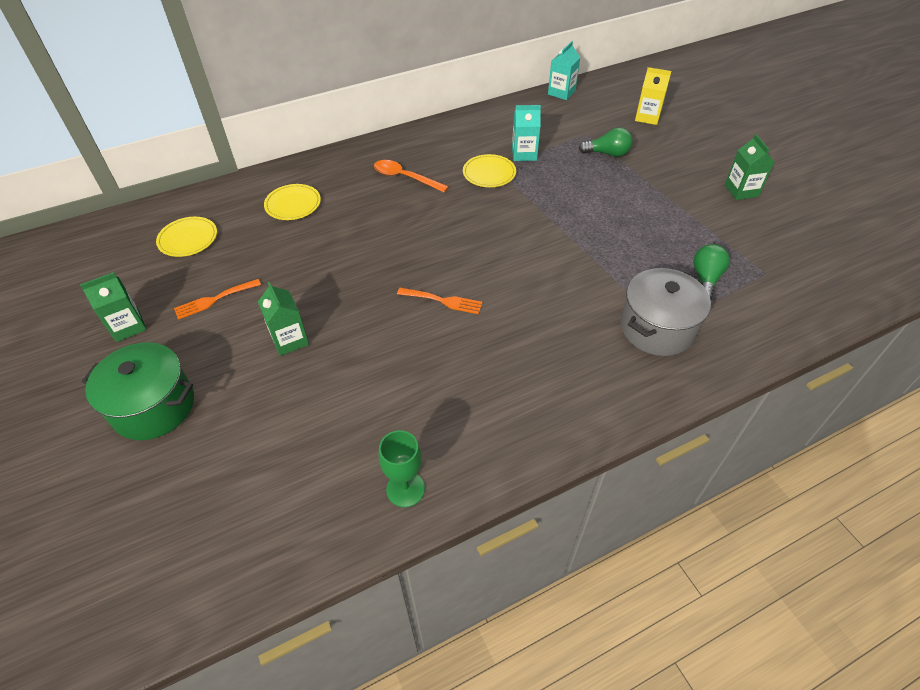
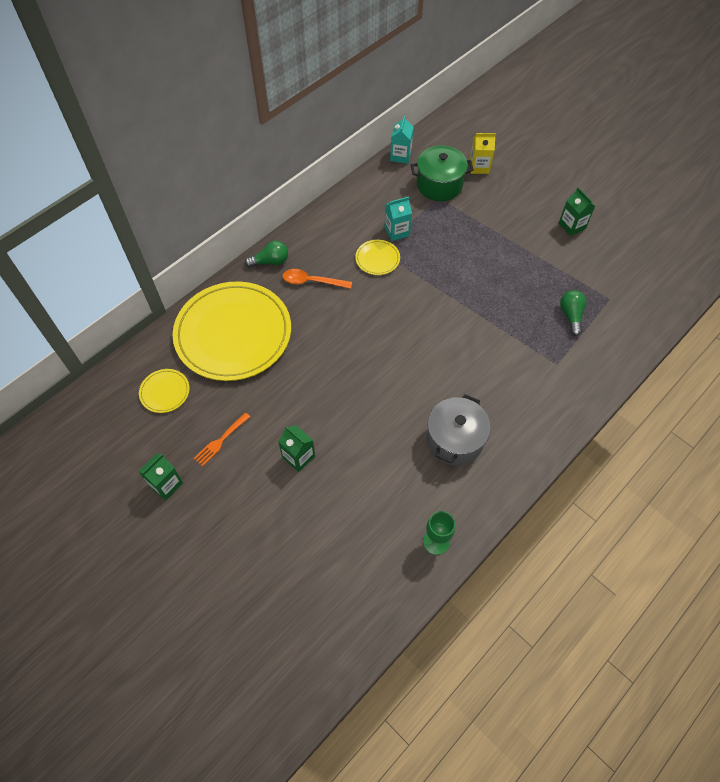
camera: 20 degrees left, 10 degrees up
(154, 406) = (228, 541): green pot -> green pot (439, 185)
(293, 204) = (233, 333): yellow plate -> yellow plate, size x2.45
(443, 301) = (395, 389): orange fork -> none
(607, 153) = (462, 214): green light bulb -> green light bulb (270, 261)
(657, 328) = (551, 367): grey pot -> grey pot (454, 440)

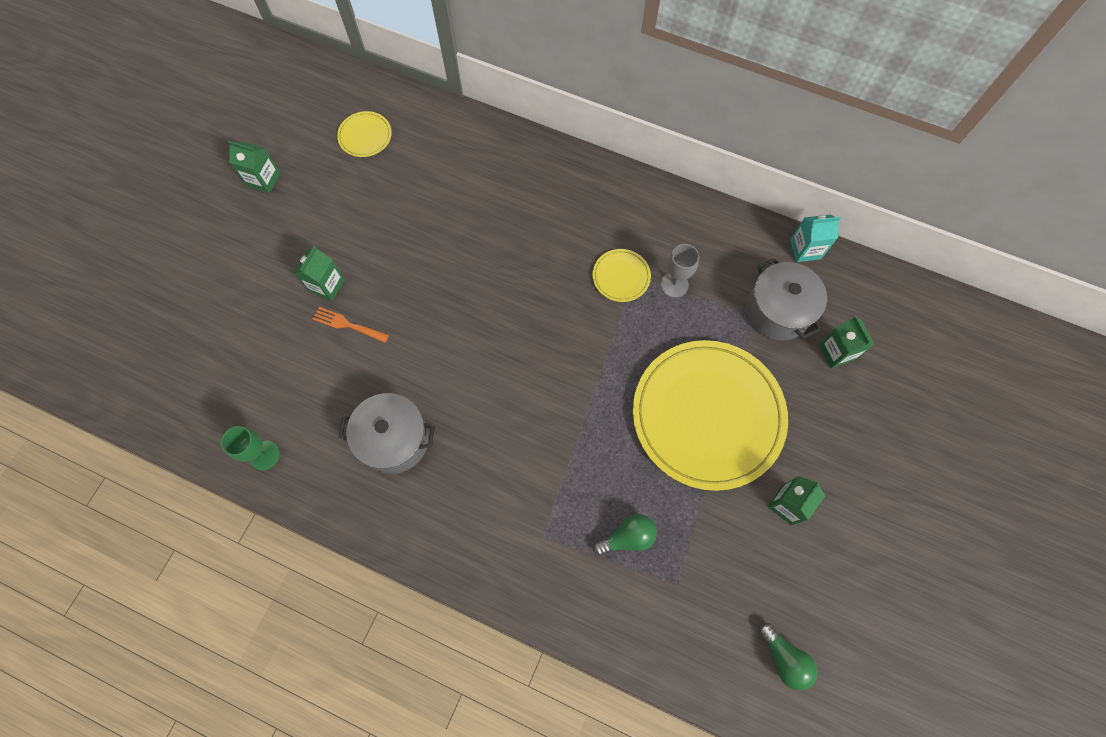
camera: 70 degrees right, 10 degrees up
(220, 441) = (324, 207): orange fork -> orange fork (347, 325)
(233, 333) = (457, 168): yellow plate -> yellow plate (707, 415)
(270, 261) = (568, 167): green light bulb -> green light bulb (784, 658)
(311, 281) = (558, 218): orange spoon -> none
(397, 231) = (674, 284): turquoise carton -> grey goblet
(439, 185) = (778, 311): green pot -> grey pot
(479, 167) = (836, 352): yellow carton -> green carton

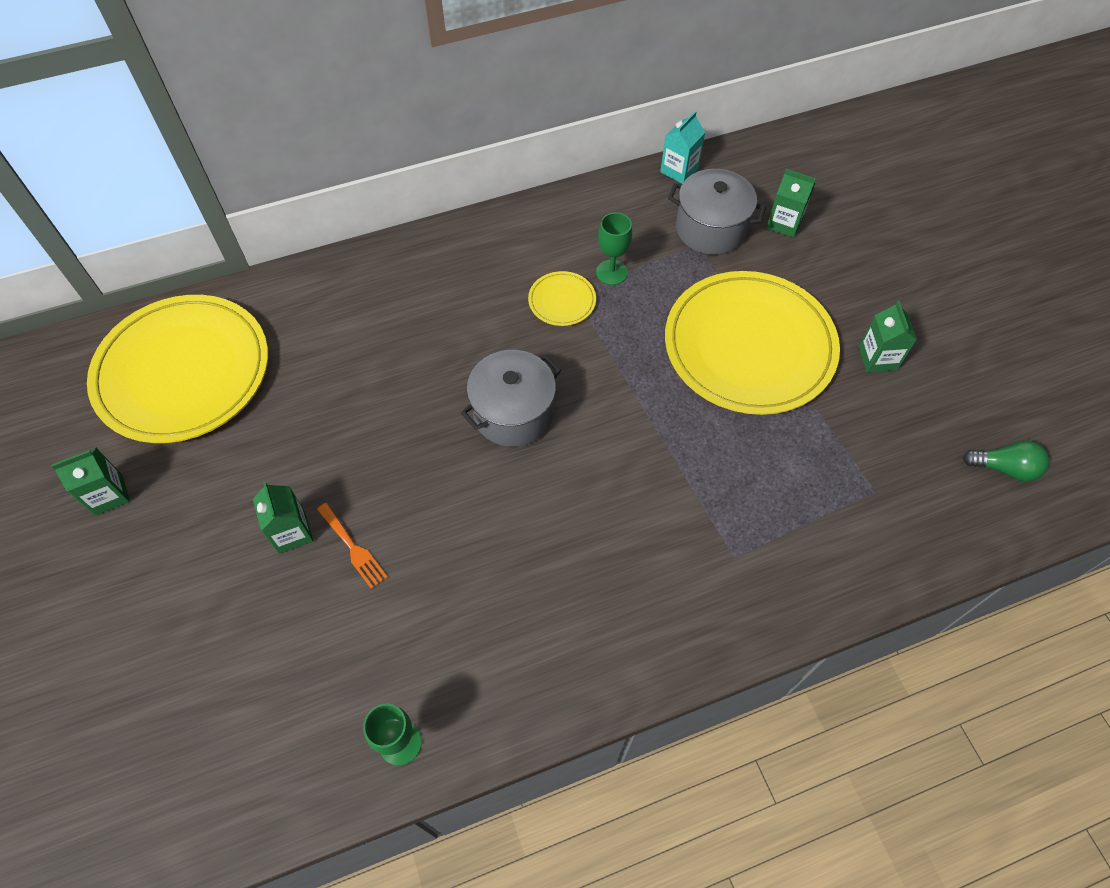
camera: 45 degrees left, 10 degrees down
(347, 325) = (353, 548): orange fork -> orange fork turned 105 degrees counterclockwise
(365, 136) = (183, 372): yellow plate -> yellow plate, size x2.45
(394, 440) = (515, 605): grey pot -> grey pot (513, 413)
(627, 537) = (798, 492): green light bulb -> none
(674, 284) = (611, 272): grey goblet -> green goblet

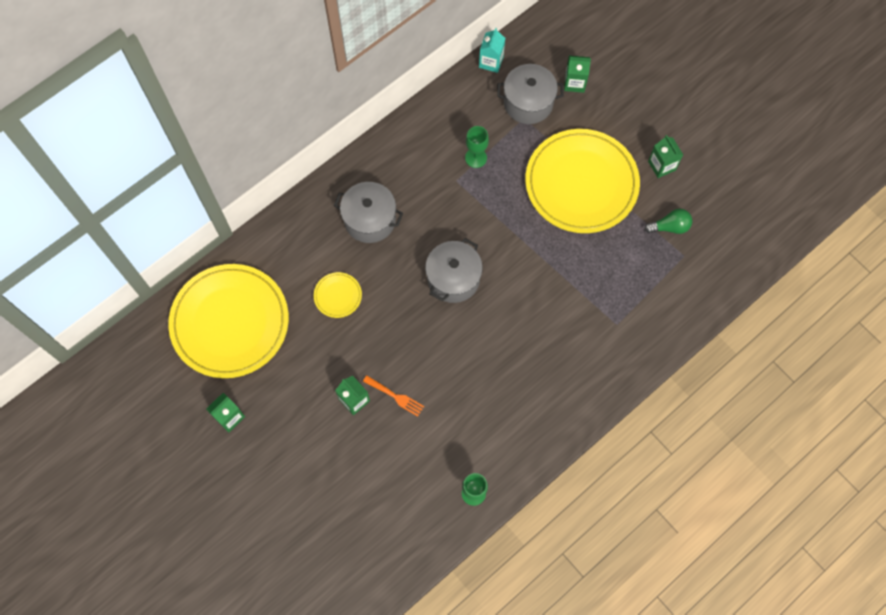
camera: 20 degrees left, 10 degrees up
(434, 304) = (370, 220): none -> grey pot
(562, 301) = (452, 189): yellow plate -> yellow plate (338, 296)
(1004, 468) = (753, 216): green light bulb -> green light bulb (670, 227)

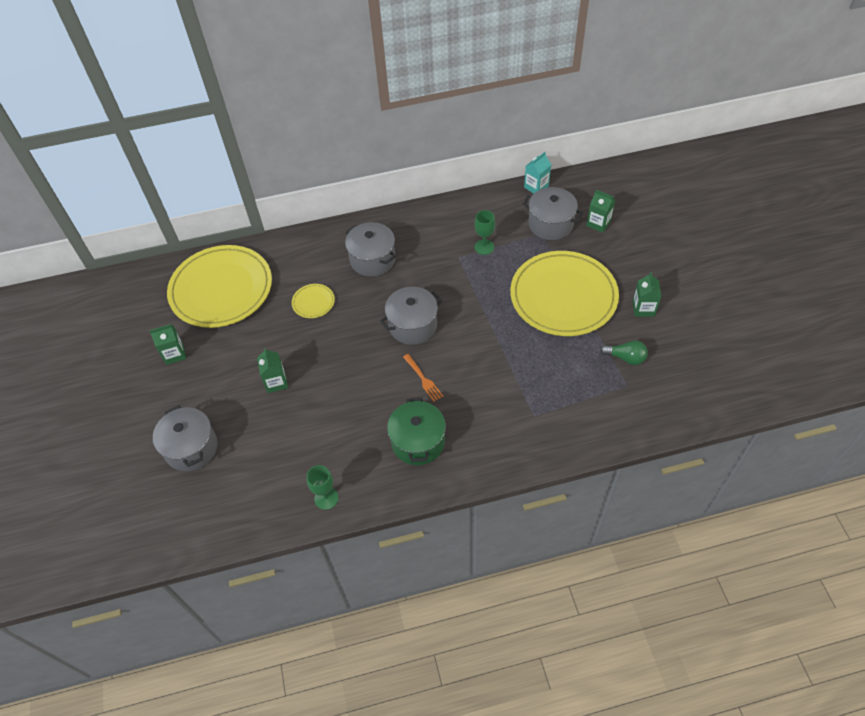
camera: 30 degrees right, 15 degrees down
(313, 506) = (191, 448): none -> grey pot
(395, 396) = (310, 393): orange fork -> orange fork (423, 379)
(526, 399) = (418, 442): none -> green pot

